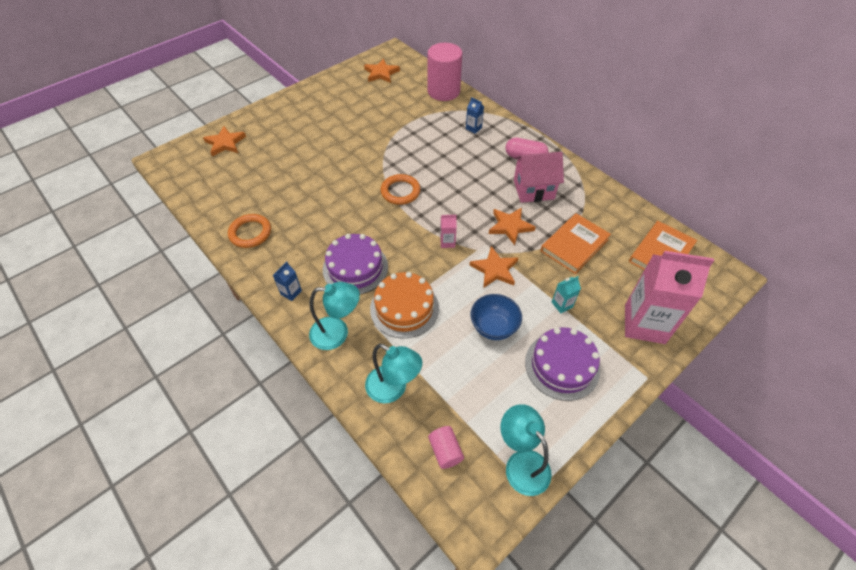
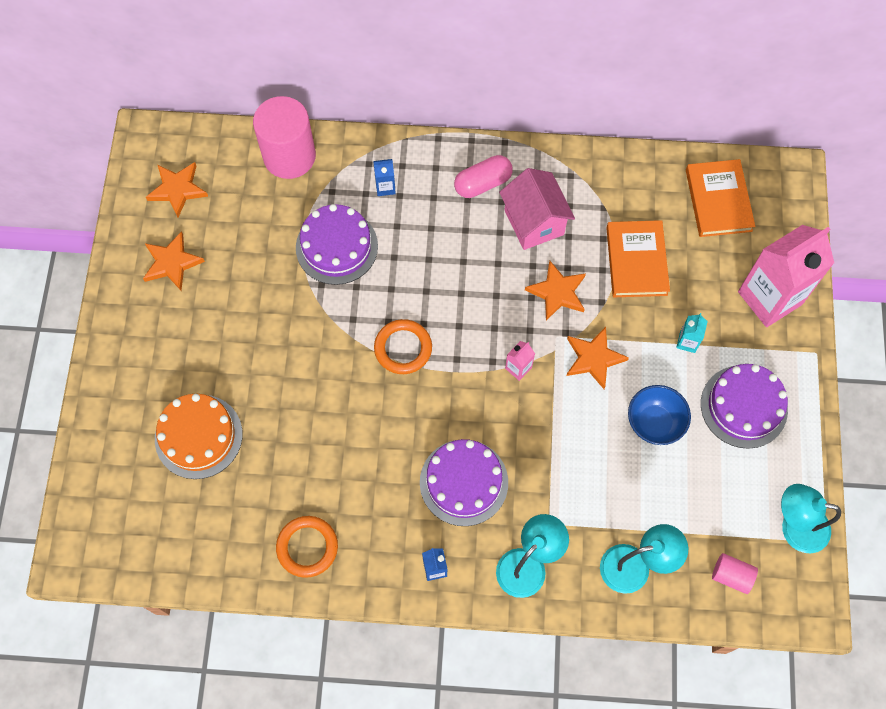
camera: 45 degrees left, 15 degrees up
(225, 143) = (118, 466): orange star -> orange star (172, 263)
(404, 308) = (558, 480): orange cake -> orange cake (198, 436)
(421, 134) = (336, 247): none -> purple cake
(533, 189) = (534, 222): pink house -> pink house turned 60 degrees counterclockwise

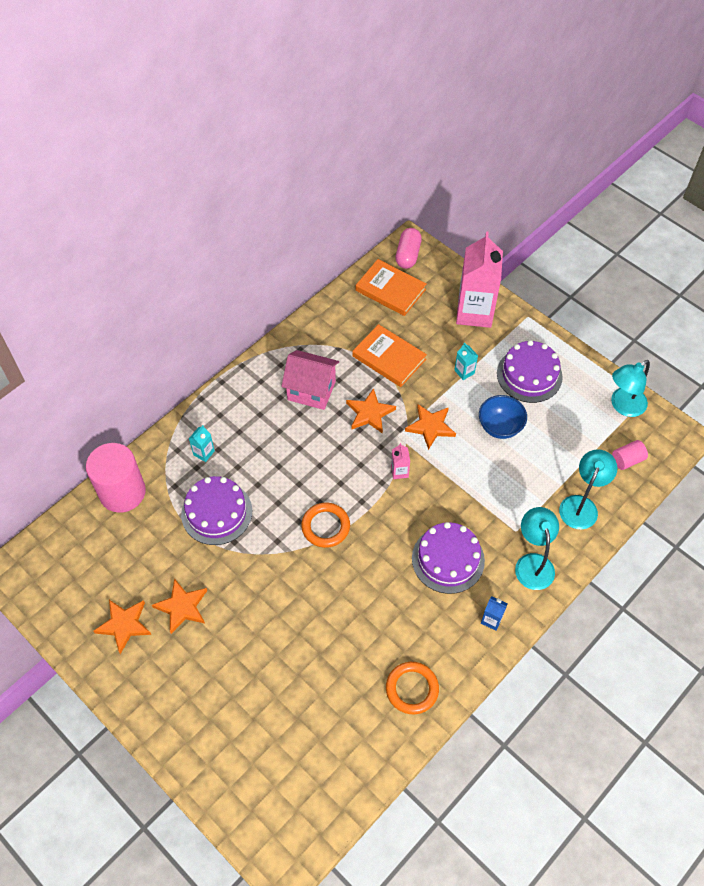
camera: 50 degrees left, 10 degrees down
(177, 189) = (73, 580): orange star -> orange star (182, 607)
(198, 436) = (270, 702): orange cake -> none
(385, 187) = (204, 453): blue carton -> turquoise carton
(483, 183) = (257, 398): pink capsule -> pink capsule (408, 255)

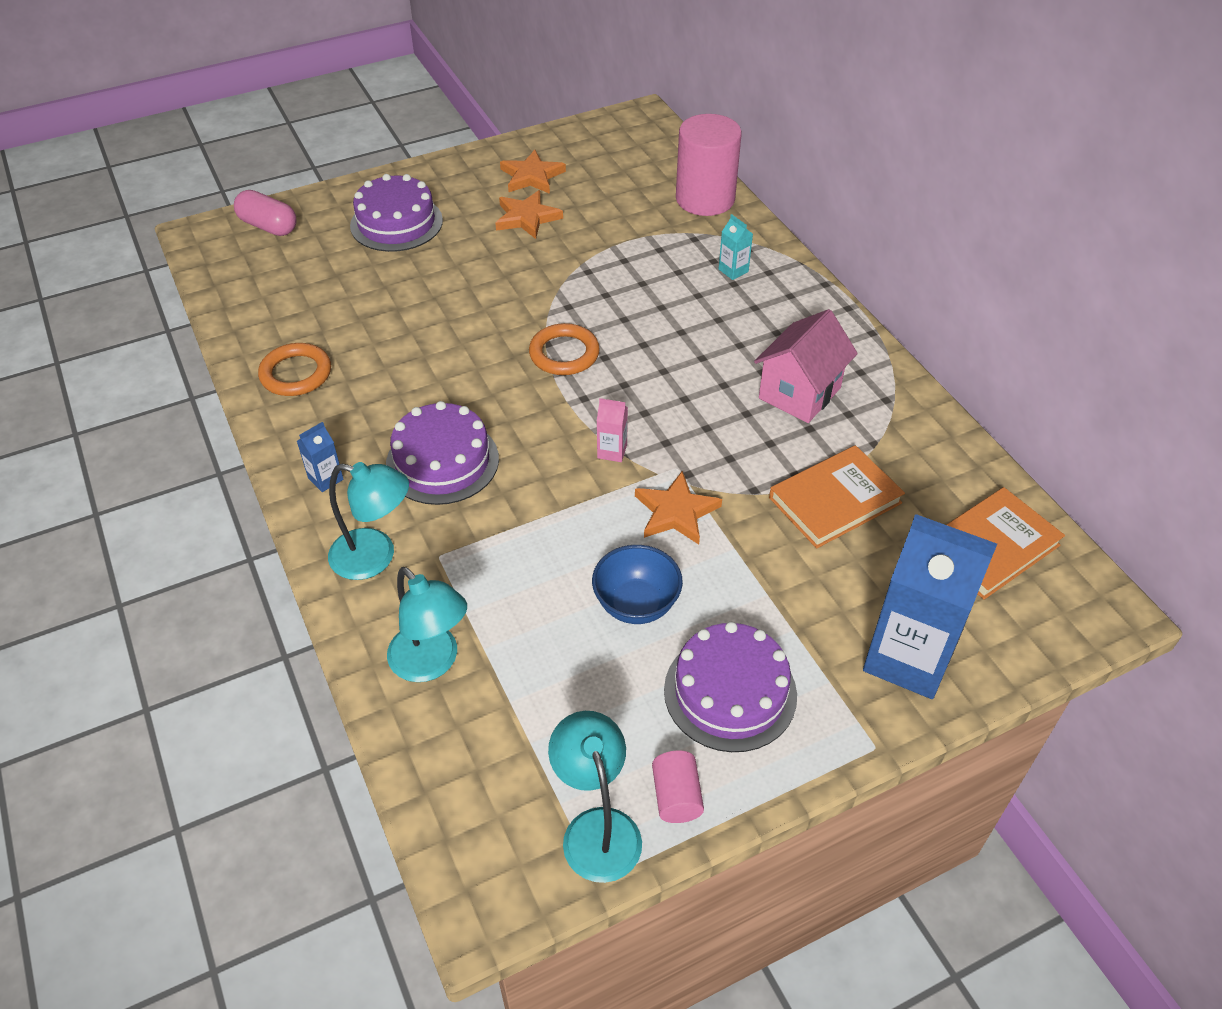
camera: 110 degrees right, 10 degrees down
(216, 512) = (637, 265): purple cake -> purple cake (396, 223)
(370, 413) = (732, 447): orange star -> none
(408, 255) = (1078, 598): pink capsule -> pink capsule (268, 226)
(464, 372) = (771, 594): turquoise carton -> none
(474, 312) = (908, 658): pink carton -> blue carton
(627, 460) = (479, 777): pink cylinder -> pink cylinder (676, 796)

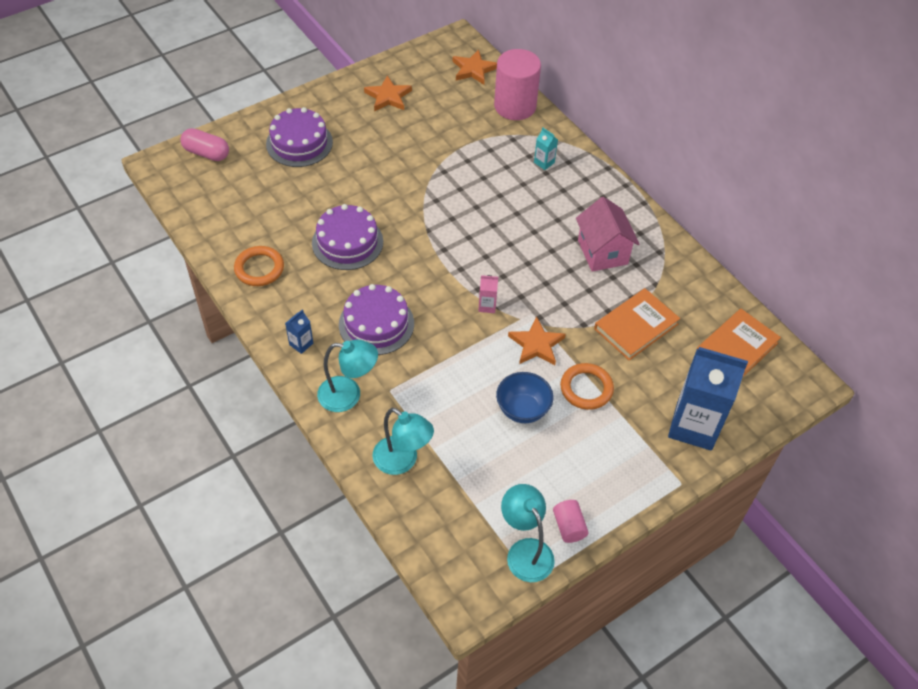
camera: 10 degrees left, 5 degrees up
(527, 218) = (392, 131): orange star -> orange star (473, 69)
(564, 354) = (440, 237): orange ring -> orange ring (586, 388)
(730, 692) = (590, 459): purple cake -> purple cake (347, 242)
(799, 393) = (602, 252): pink house -> pink house turned 45 degrees counterclockwise

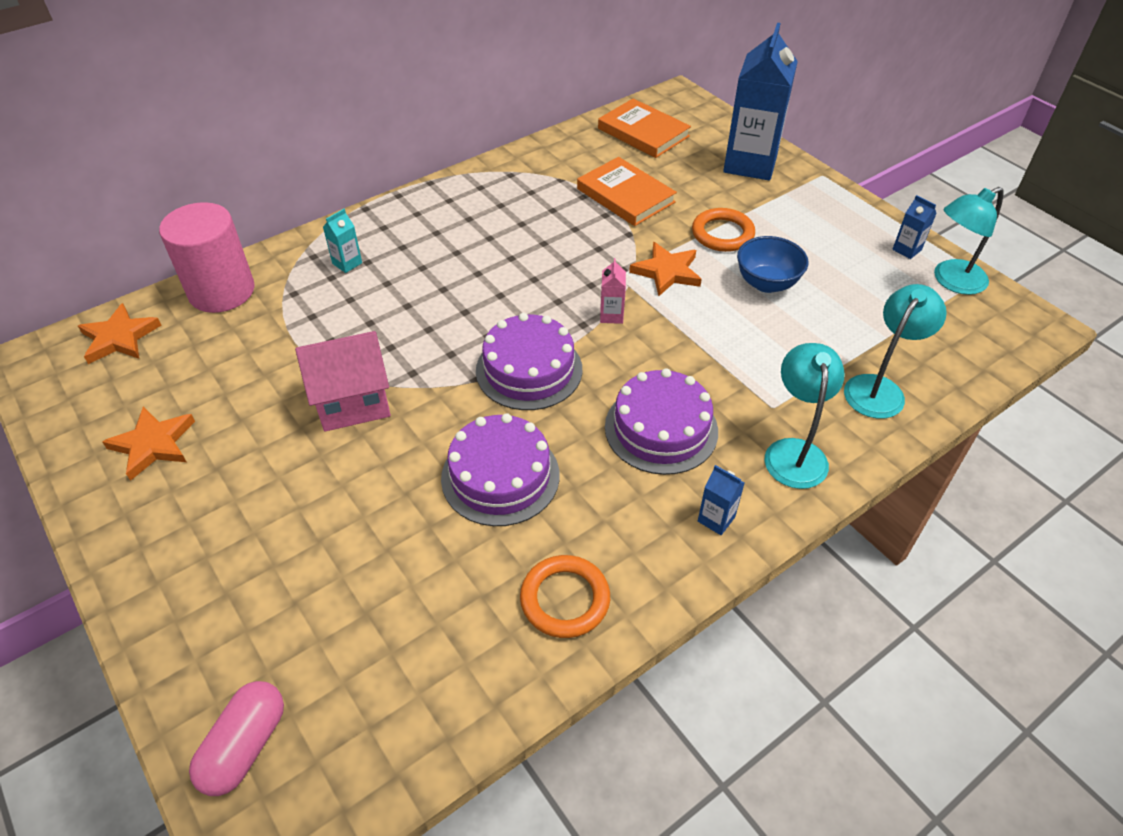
camera: 90 degrees left, 5 degrees down
(299, 143) = (247, 571): purple cake -> purple cake (529, 370)
(569, 526) = (907, 250): pink cylinder -> blue carton
(602, 252) = (512, 216): pink house -> pink house (353, 402)

